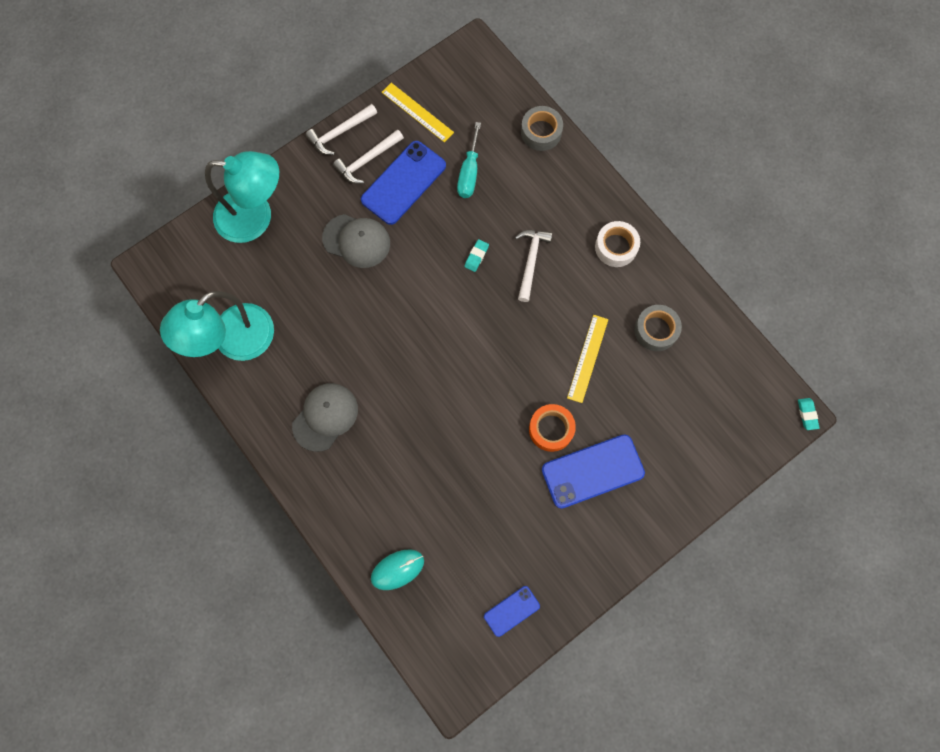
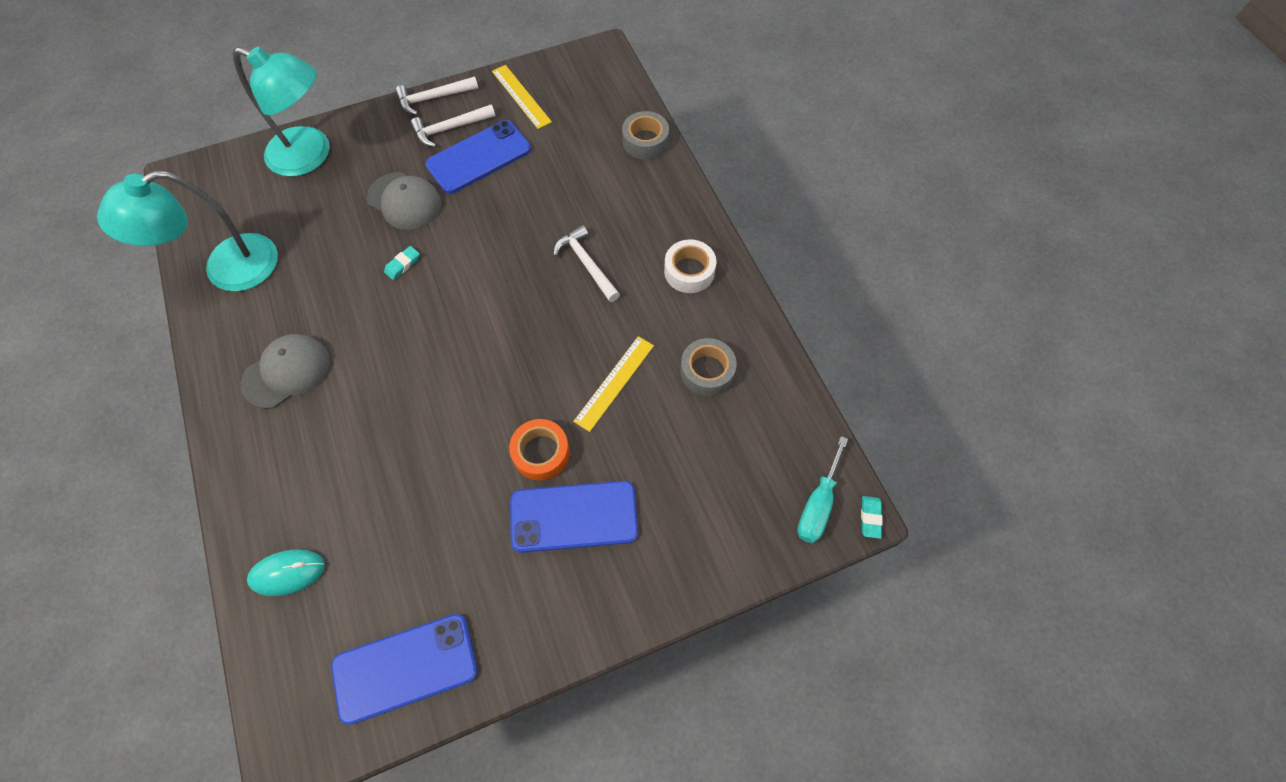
camera: 15 degrees right, 10 degrees down
(469, 173) = (552, 163): turquoise screwdriver -> turquoise screwdriver (817, 504)
(476, 256) = (527, 245): turquoise eraser -> turquoise eraser (402, 264)
(511, 611) = (405, 668): blue phone -> blue phone, size x1.86
(531, 261) = (587, 264): white hammer -> white hammer turned 60 degrees counterclockwise

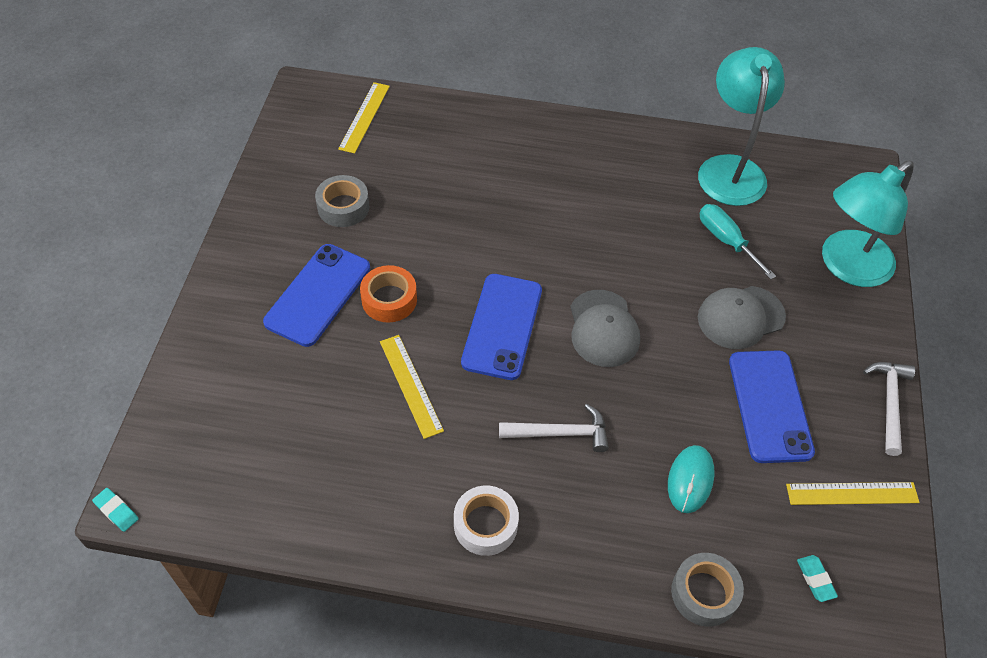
camera: 120 degrees right, 10 degrees down
(287, 372) = (593, 173): grey cap -> grey cap (603, 329)
(287, 573) = (421, 124): turquoise mouse -> turquoise mouse (690, 480)
(304, 644) = (364, 117): none -> yellow ruler
(402, 264) = (658, 285): turquoise eraser -> turquoise eraser (815, 579)
(405, 668) = (301, 157): blue phone -> blue phone (502, 326)
(450, 128) = (829, 398): white hammer -> none
(707, 371) = (361, 468): grey tape -> grey tape (343, 207)
(817, 504) = (166, 476): turquoise screwdriver -> turquoise screwdriver (726, 240)

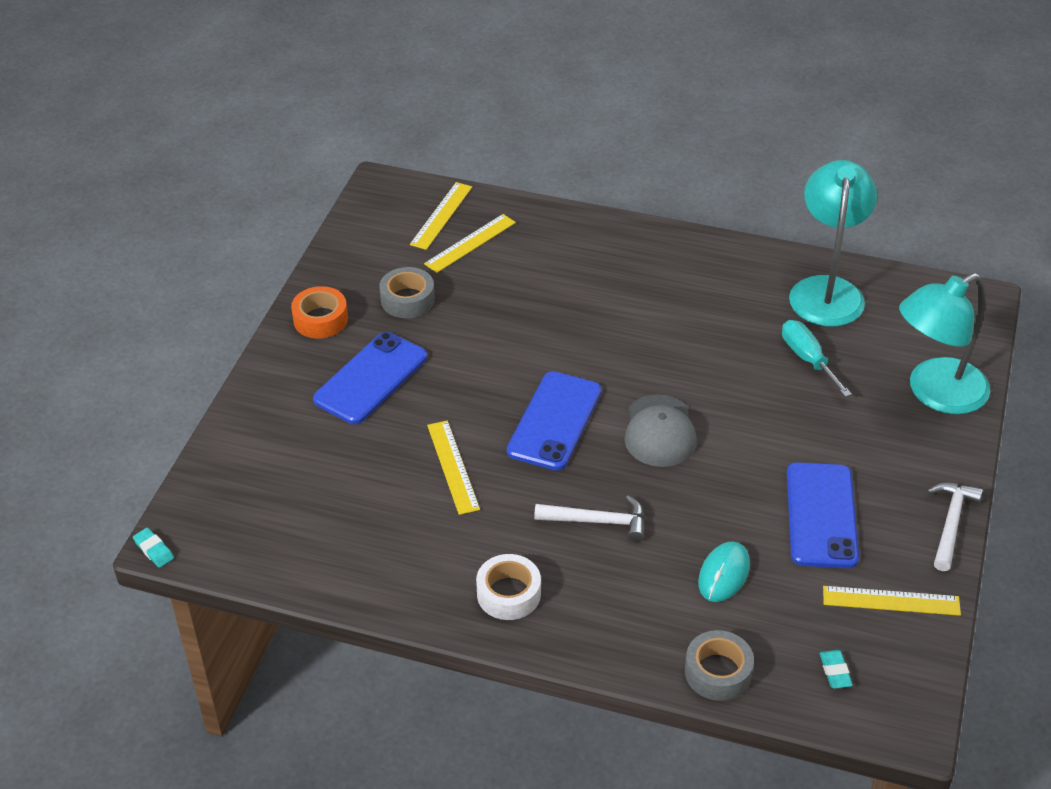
camera: 10 degrees right, 10 degrees down
(389, 299) = (442, 388): orange tape -> orange tape (320, 319)
(395, 143) = (470, 243): none -> yellow ruler
(740, 317) = (808, 432): grey cap -> none

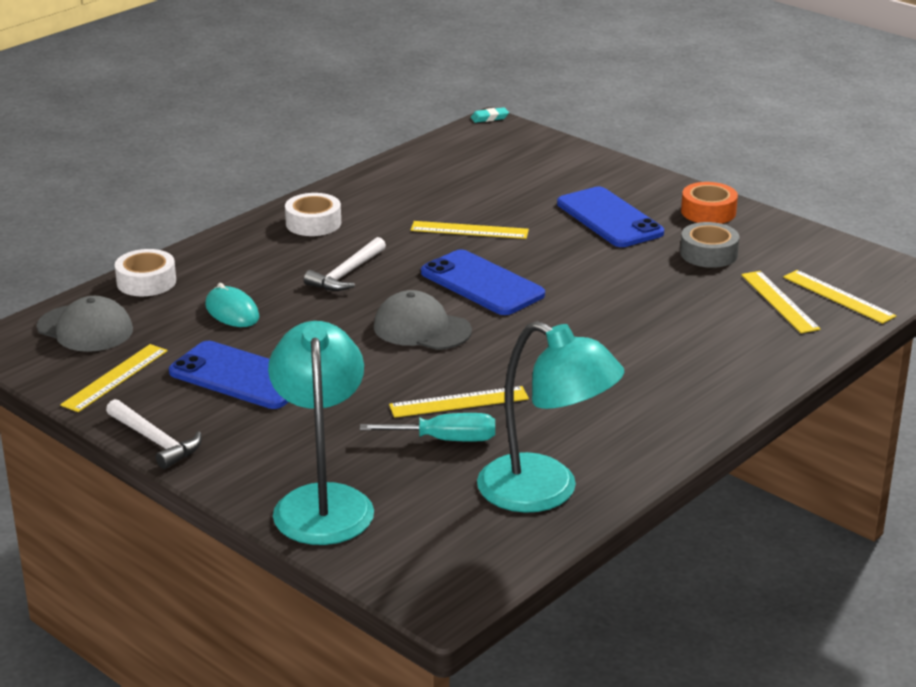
camera: 115 degrees right, 15 degrees down
(718, 672) = (146, 282): grey tape -> white tape
(752, 370) = (459, 402): none -> yellow ruler
(835, 671) = (85, 329): turquoise eraser -> grey cap

